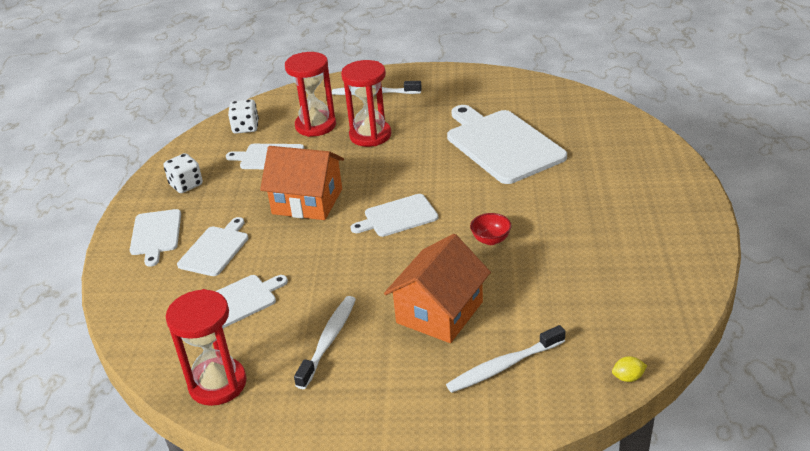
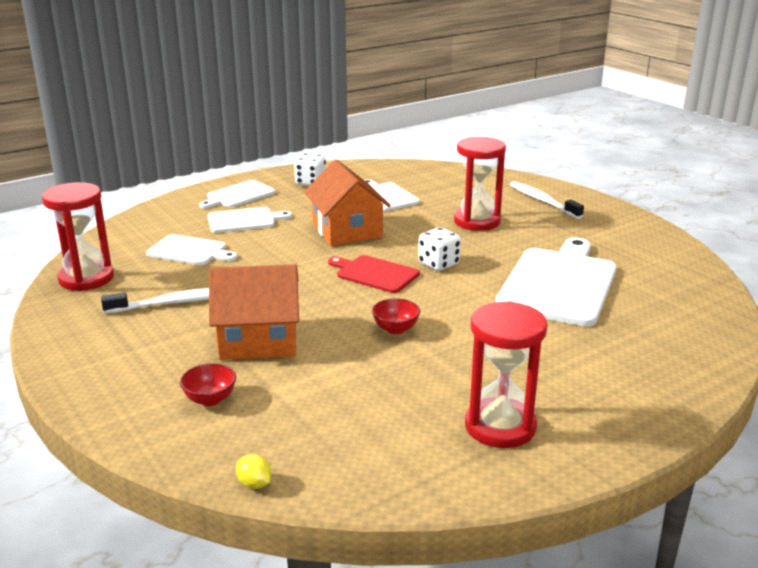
camera: 50 degrees right, 10 degrees down
(245, 128) = (413, 174): white dice -> white dice (438, 264)
(315, 125) = (456, 196): red hourglass -> red hourglass (500, 426)
(398, 216) = (375, 274): white cutting board -> red cutting board
(503, 366) = (210, 399): white toothbrush -> red bowl

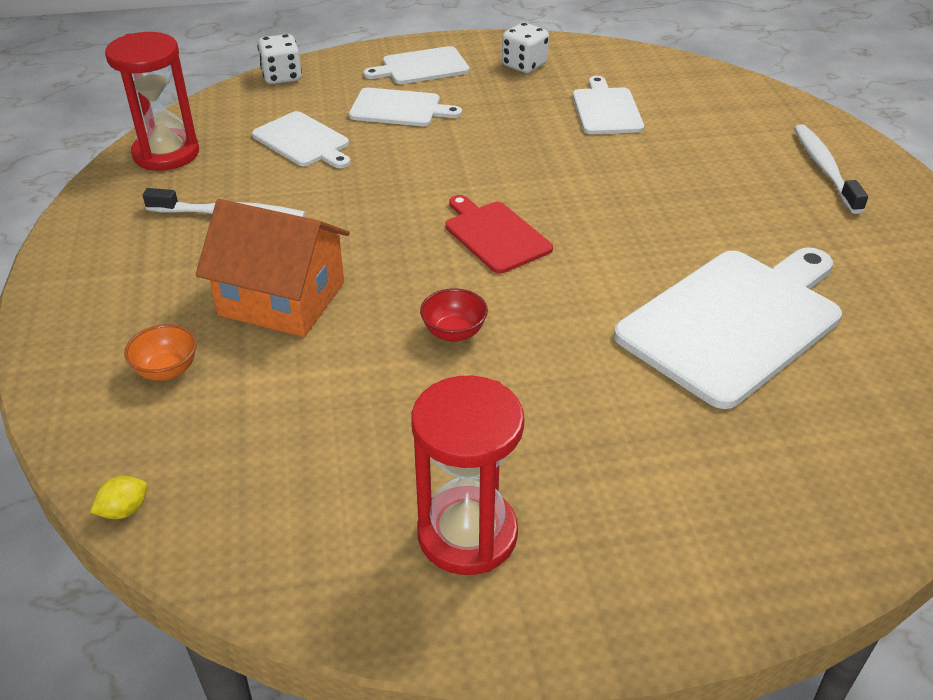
camera: 25 degrees right, 15 degrees up
(210, 399) = (167, 370): red bowl -> orange bowl
(254, 484) = (124, 510): yellow lemon -> yellow lemon turned 75 degrees clockwise
(347, 230) = (512, 155): orange house -> none
(438, 264) = (590, 241): white dice -> white dice (282, 77)
(477, 221) = (698, 182): red hourglass -> none

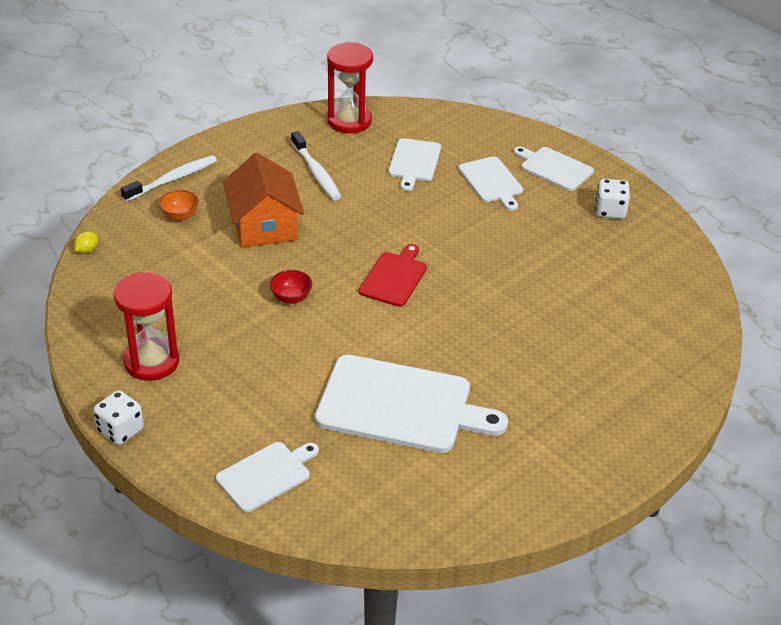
camera: 55 degrees right, 0 degrees up
(124, 510) = (87, 250): yellow lemon -> yellow lemon turned 75 degrees counterclockwise
(282, 77) = (475, 119): white dice -> white dice (120, 430)
(606, 109) = (592, 270): white cutting board -> white cutting board (266, 475)
(824, 168) = (627, 401): white toothbrush -> white toothbrush (172, 179)

